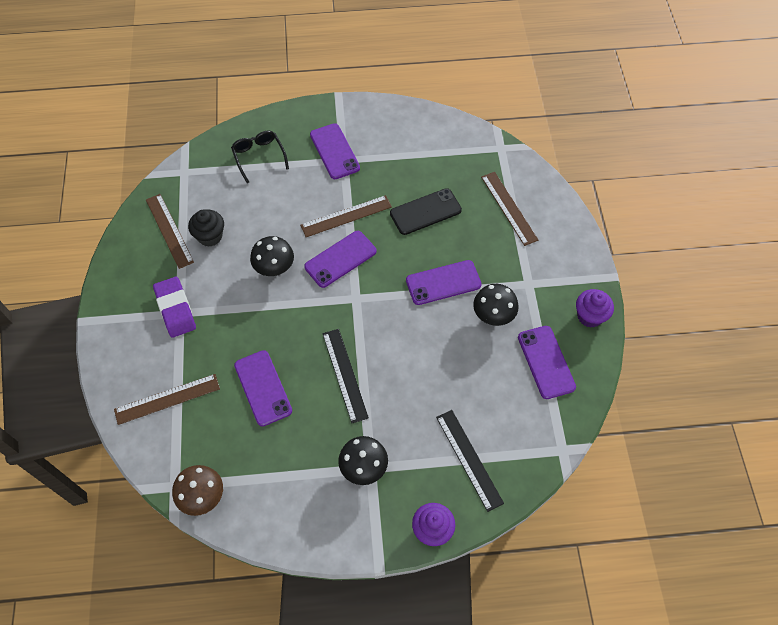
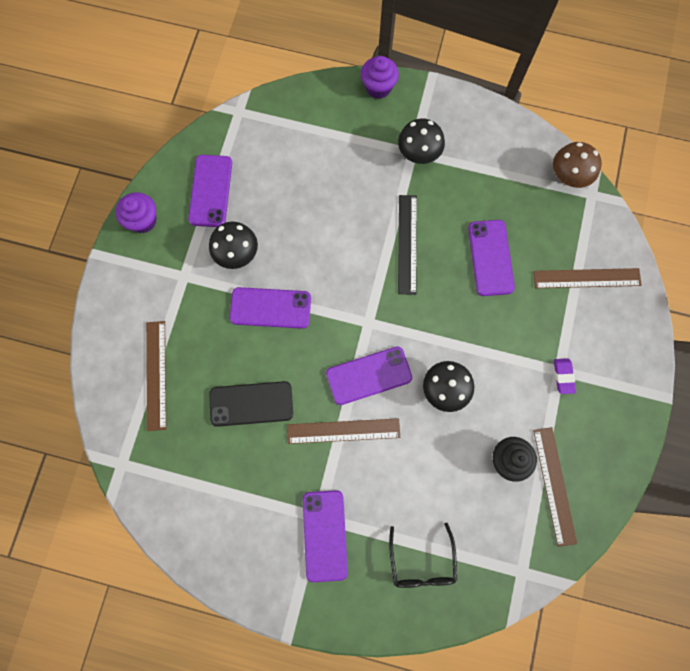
camera: 160 degrees left, 15 degrees up
(175, 309) = (563, 376): purple eraser -> purple eraser, size x0.54
(469, 459) = (323, 130): black ruler -> none

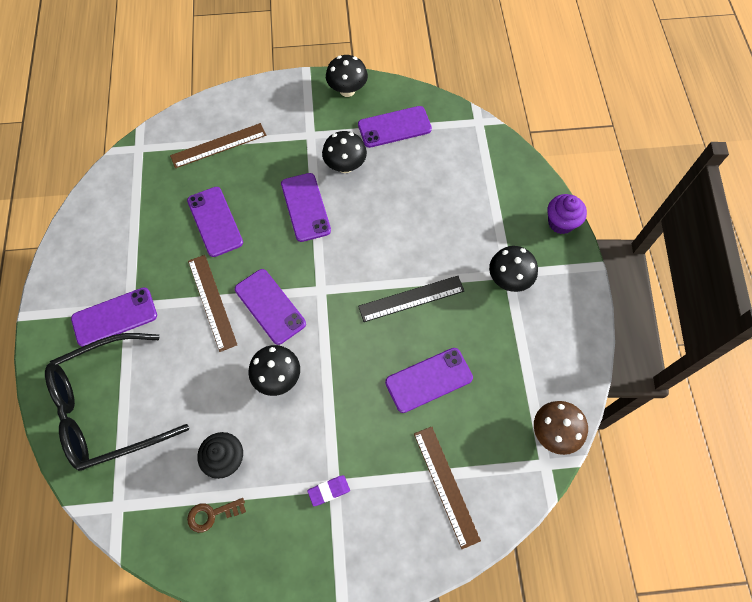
camera: 70 degrees right, 10 degrees down
(143, 220) = (347, 90): purple cupcake -> black mushroom
(251, 403) = (215, 221): black phone -> purple phone
(422, 563) = (107, 408): black glasses -> black glasses, size x1.93
(554, 485) = (212, 514): brown ruler -> brown key

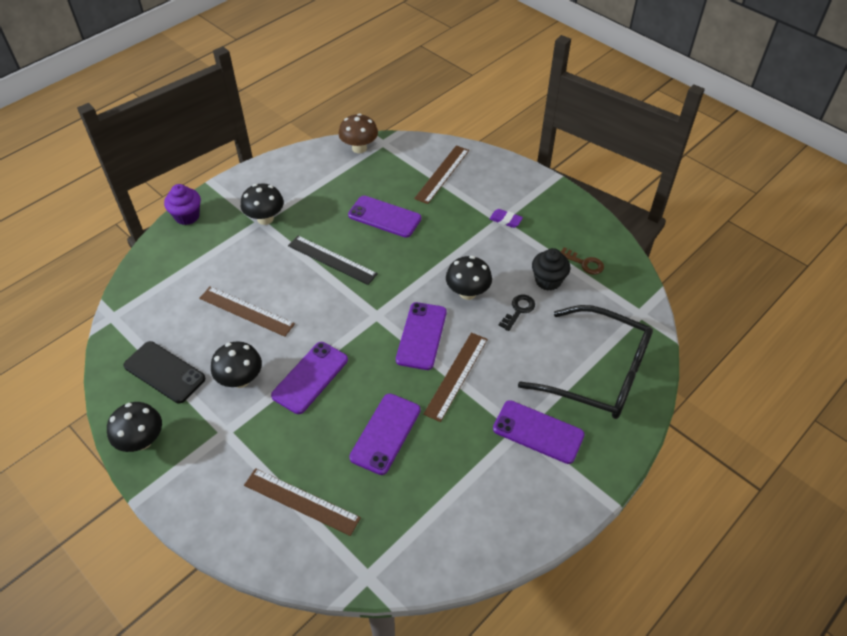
camera: 130 degrees left, 15 degrees down
(221, 402) = (518, 310): none -> black key
(394, 127) = (164, 372): purple phone -> black phone
(408, 204) = (246, 311): none -> brown ruler

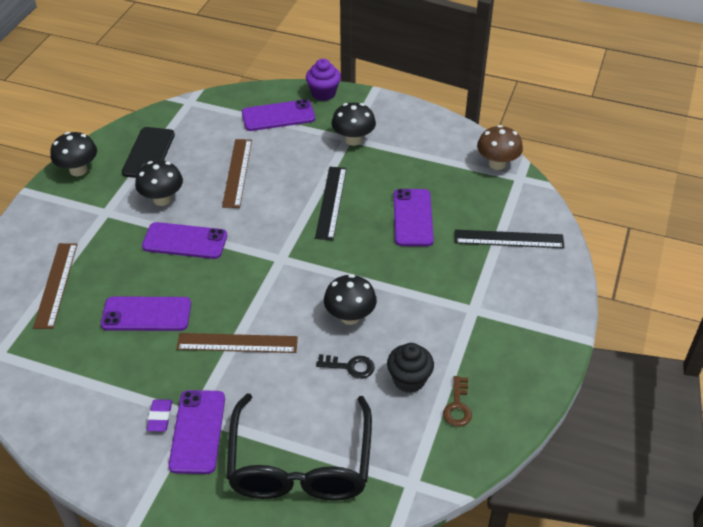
camera: 65 degrees right, 5 degrees down
(421, 336) = (273, 300): purple phone -> purple phone (278, 116)
(442, 174) = (509, 239): brown ruler -> black ruler
(505, 220) = (477, 314): purple eraser -> purple eraser (160, 417)

